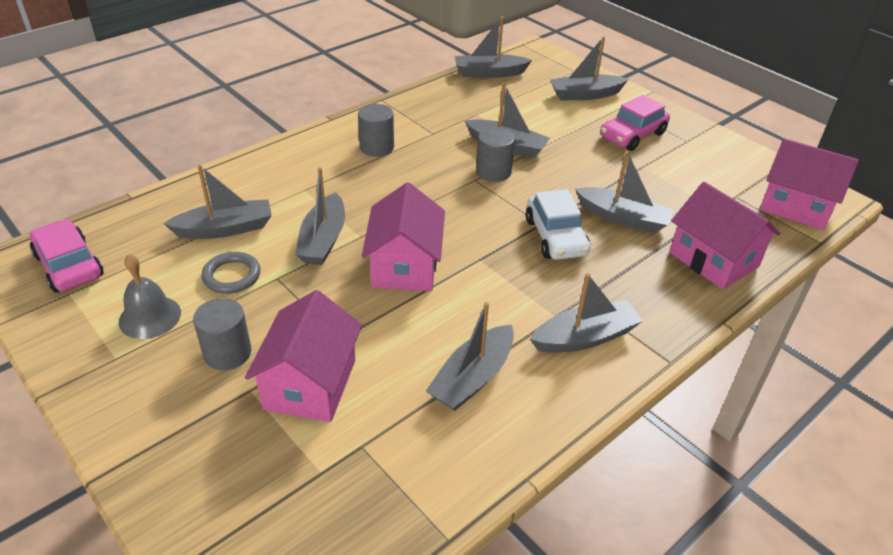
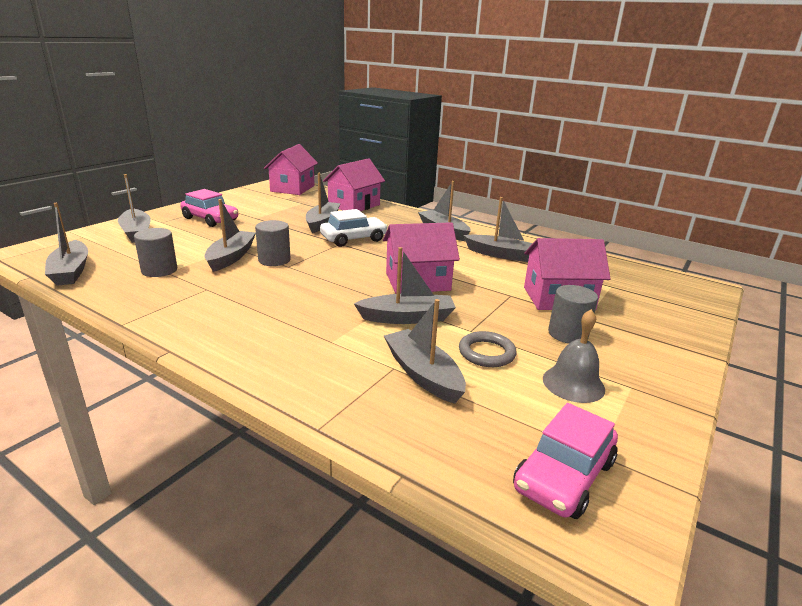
camera: 105 degrees left, 15 degrees down
(377, 147) = (238, 313): grey cylinder -> grey cylinder (159, 270)

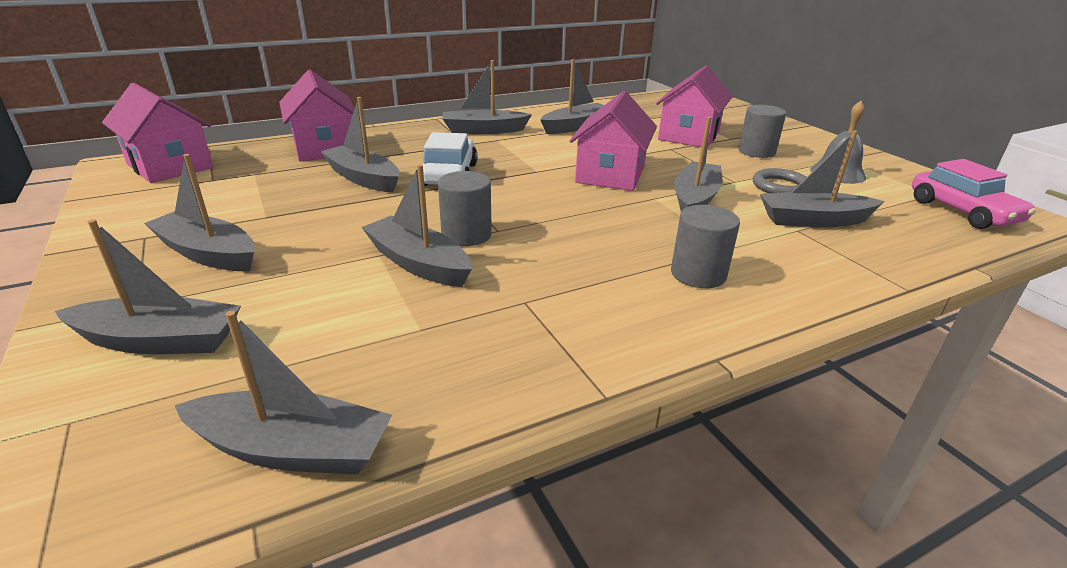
camera: 60 degrees left, 5 degrees up
(159, 270) = (405, 335): grey cylinder -> grey cylinder (698, 274)
(210, 219) = (208, 254): pink car -> grey boat

